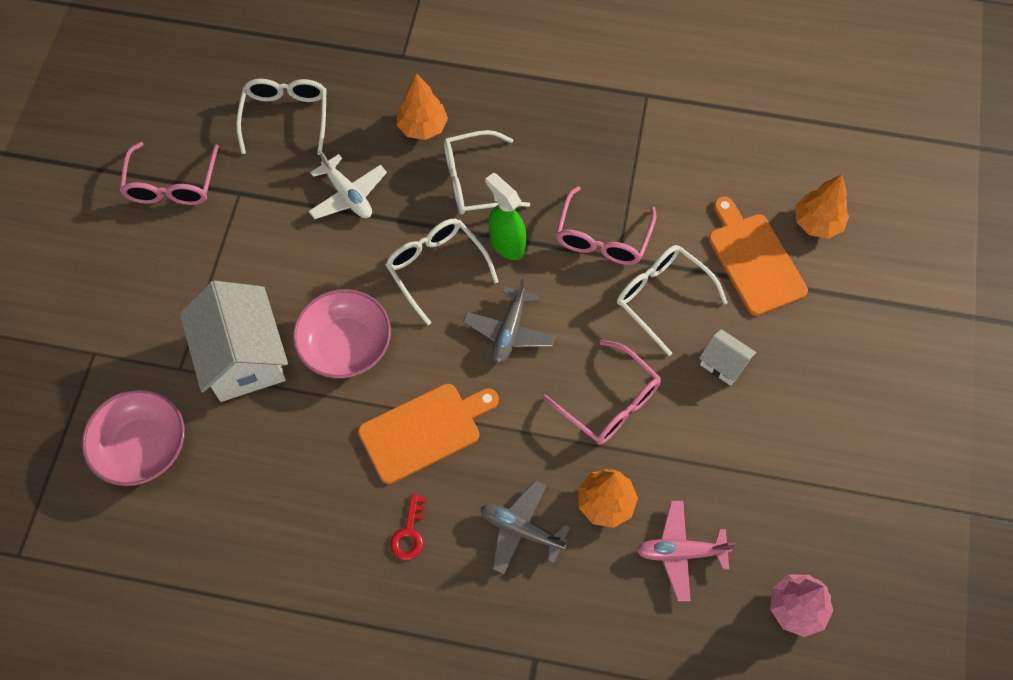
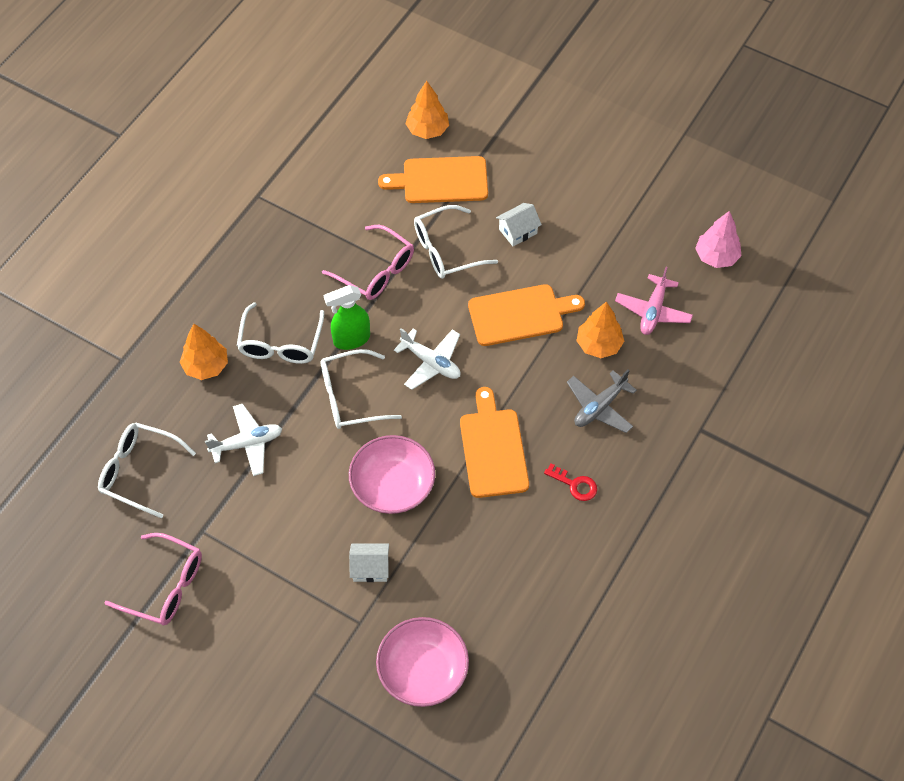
camera: 70 degrees left, 5 degrees down
(243, 357) = (370, 568): white house -> white house, size x0.47
(509, 331) = (431, 362): grey plane -> white plane
(610, 403) = (520, 315): pink glasses -> orange cutting board

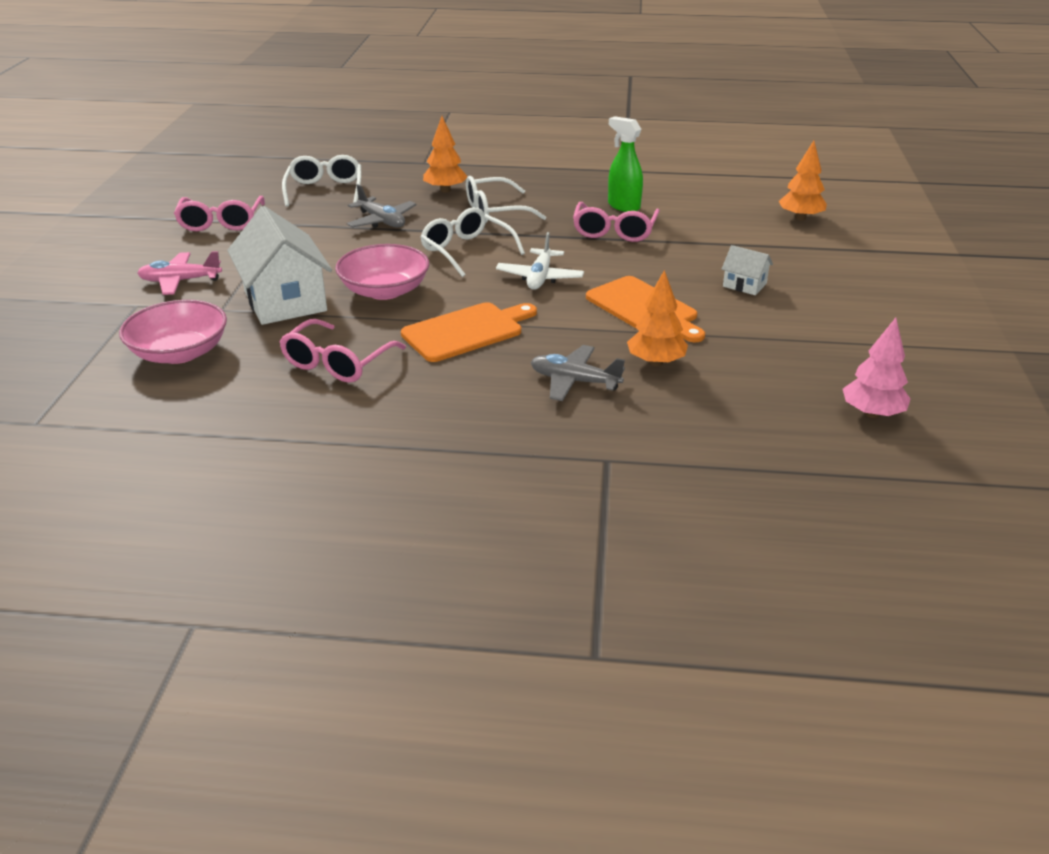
camera: 65 degrees right, 25 degrees down
(247, 443) = (382, 221): white plane -> grey plane
(351, 339) = (529, 237): green spray bottle -> green spray bottle (623, 206)
(370, 568) = (285, 301): white house -> white house, size x2.13
(441, 180) = (752, 236): orange cutting board -> none
(446, 250) = (676, 256): white glasses -> none
(497, 556) = (337, 363): none -> pink glasses
(575, 484) = (459, 389): red key -> none
(653, 311) = (740, 386): pink plane -> pink plane (180, 281)

